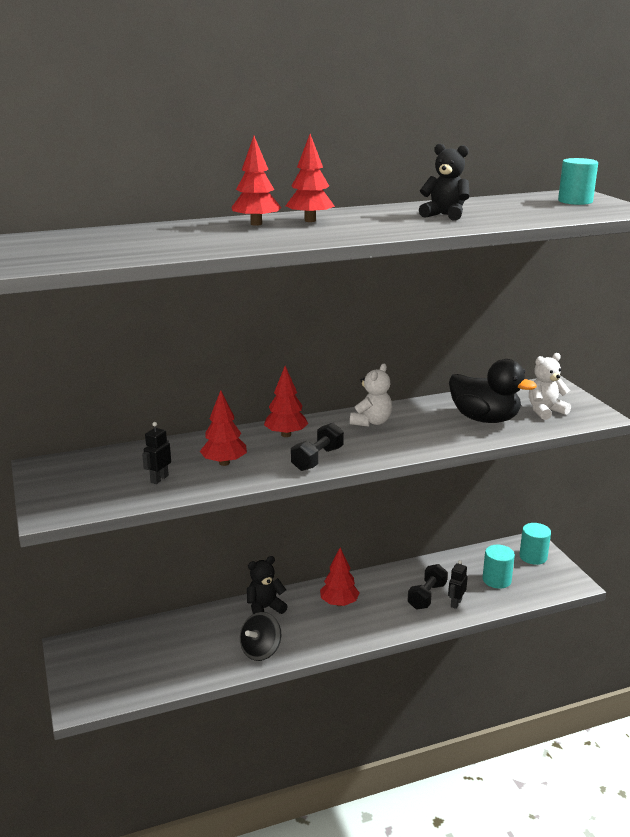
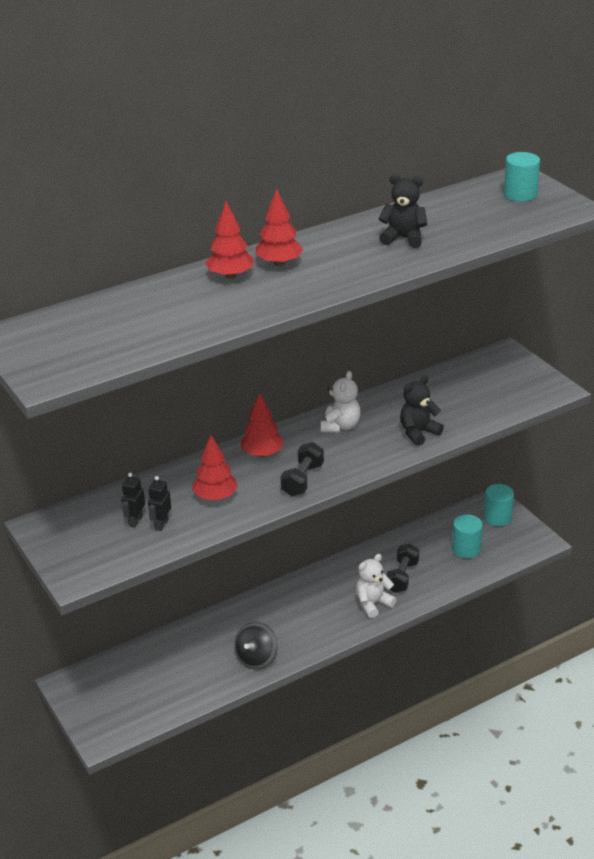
camera: 10 degrees left, 10 degrees up
(265, 608) = (246, 614): black teddy bear -> black teddy bear (418, 433)
(339, 603) = (318, 597): red tree -> none
(456, 603) = (431, 580): black robot -> black robot (135, 521)
(484, 419) = (448, 408): black duck -> none
(545, 411) = (504, 390): white teddy bear -> white teddy bear (373, 604)

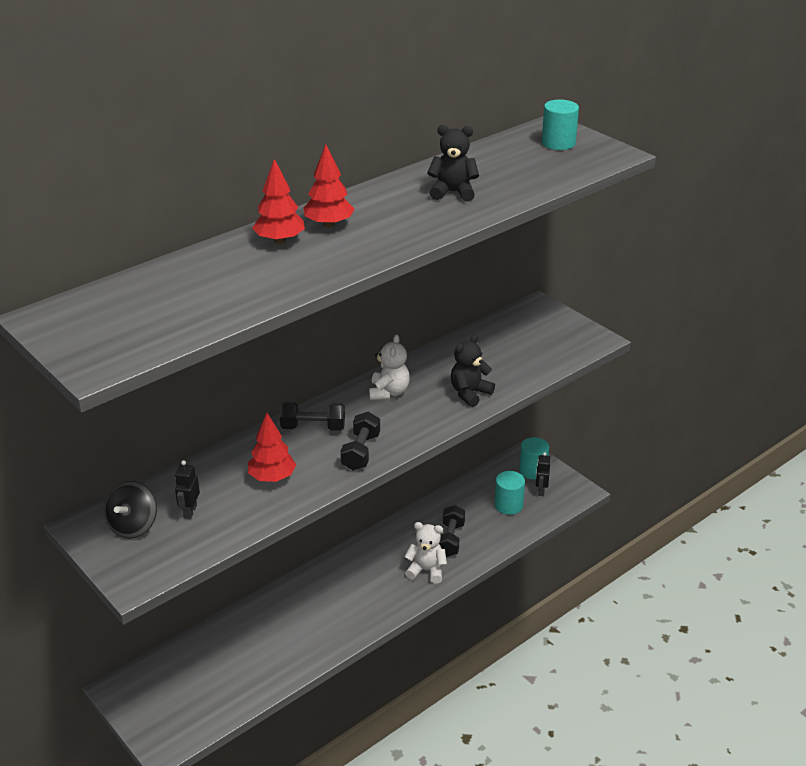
camera: 10 degrees left, 0 degrees up
(161, 524) = (219, 513): black robot -> black robot (541, 491)
(256, 658) = (317, 640): black spinning top -> black spinning top (133, 526)
(262, 454) = (313, 427): red tree -> black dumbbell
(373, 604) = (426, 570): white teddy bear -> white teddy bear turned 60 degrees clockwise

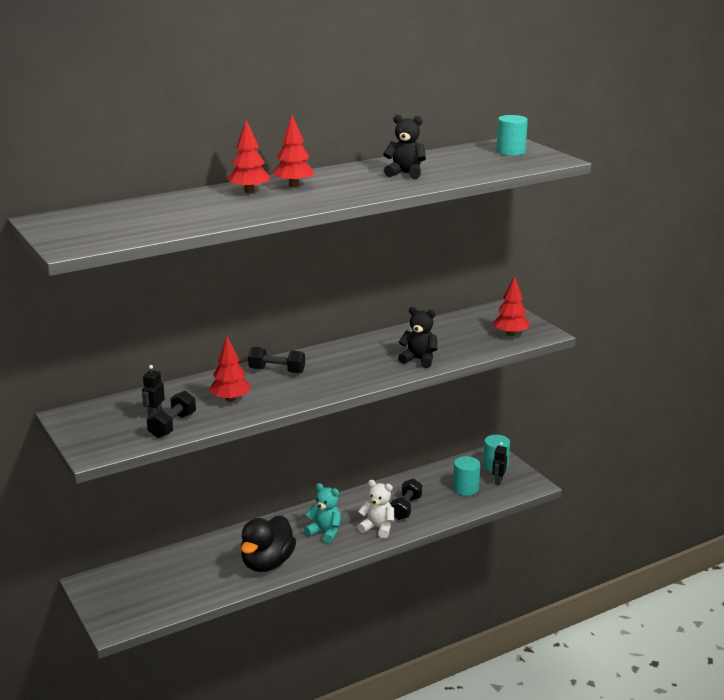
camera: 10 degrees right, 10 degrees down
(133, 526) = (105, 419): black spinning top -> none
(316, 634) = (267, 563): none -> black duck
(361, 452) = (311, 389): black dumbbell -> black dumbbell (172, 425)
(370, 583) = (325, 532): none -> turquoise teddy bear
(389, 392) = (349, 354): white teddy bear -> none
(470, 393) = (419, 360): black teddy bear -> black teddy bear turned 60 degrees clockwise
(559, 344) = (510, 334): none -> red tree

